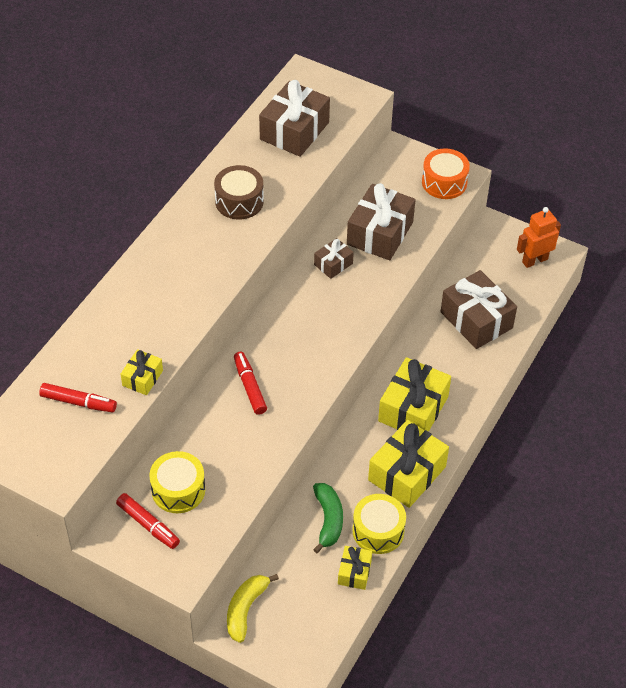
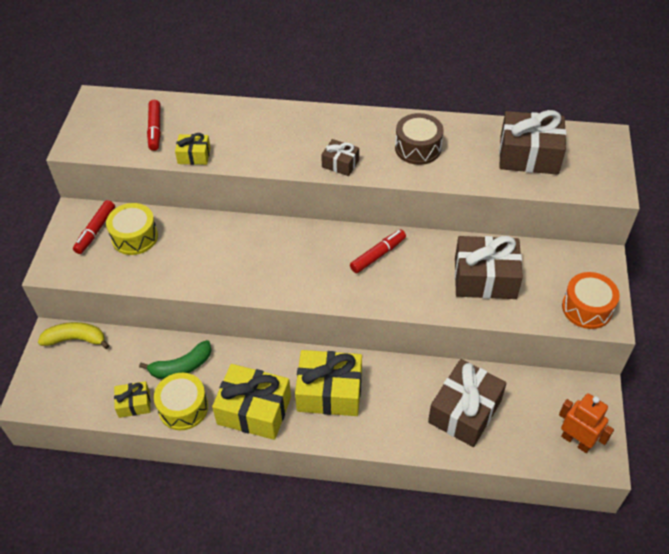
camera: 70 degrees right, 0 degrees up
(249, 387) = (257, 245): red marker -> red marker (378, 255)
(333, 264) = (425, 256): brown gift -> brown gift (340, 164)

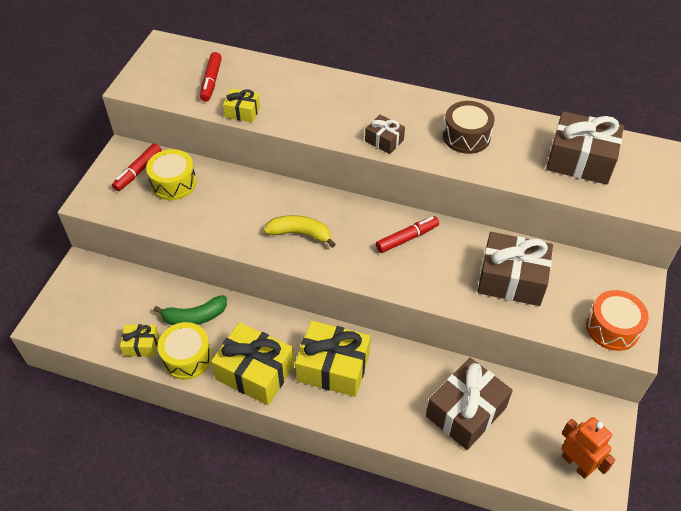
camera: 10 degrees right, 0 degrees up
(76, 339) = (101, 273): yellow banana -> yellow banana (300, 233)

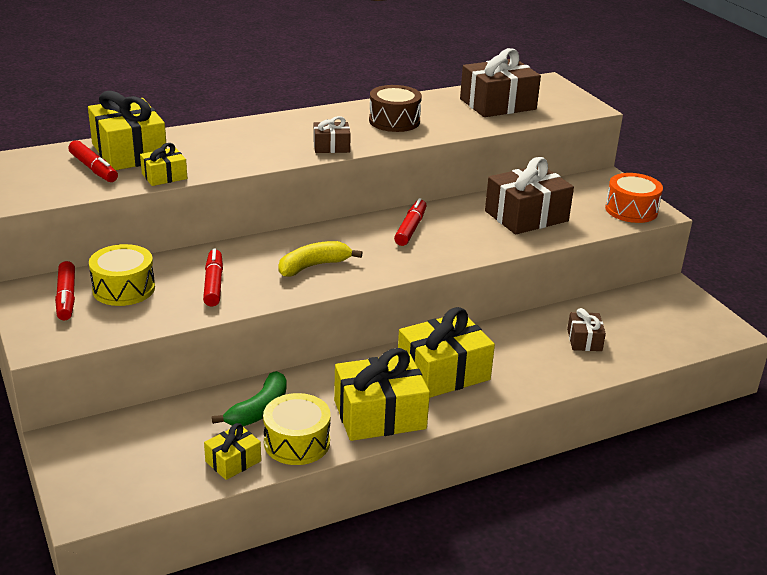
camera: 45 degrees left, 20 degrees down
(224, 211) = (213, 284): none -> red marker
(249, 76) = (129, 152): none -> yellow gift
(466, 412) = (584, 340): brown gift -> brown gift, size x0.52
(576, 464) = (696, 326): orange robot -> none

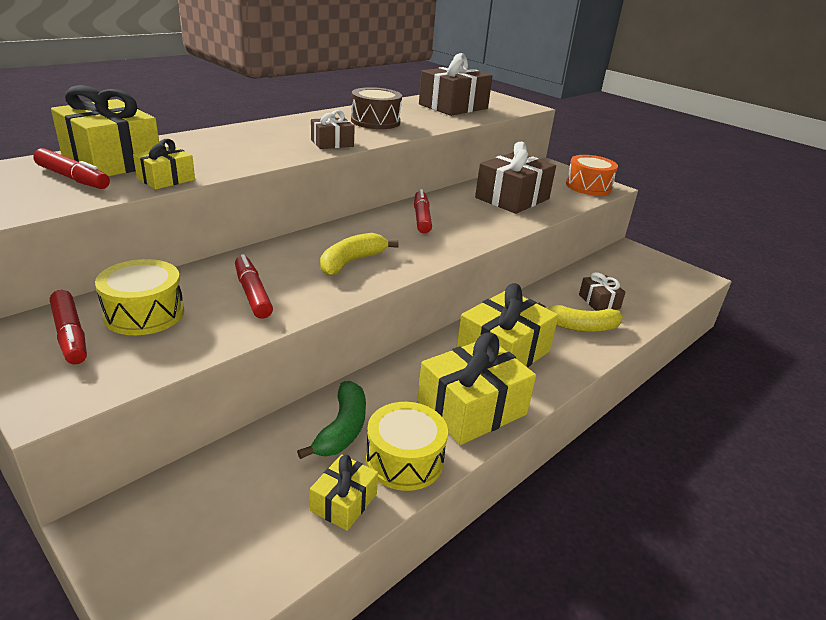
camera: 20 degrees left, 0 degrees up
(543, 362) = (581, 326): none -> yellow banana

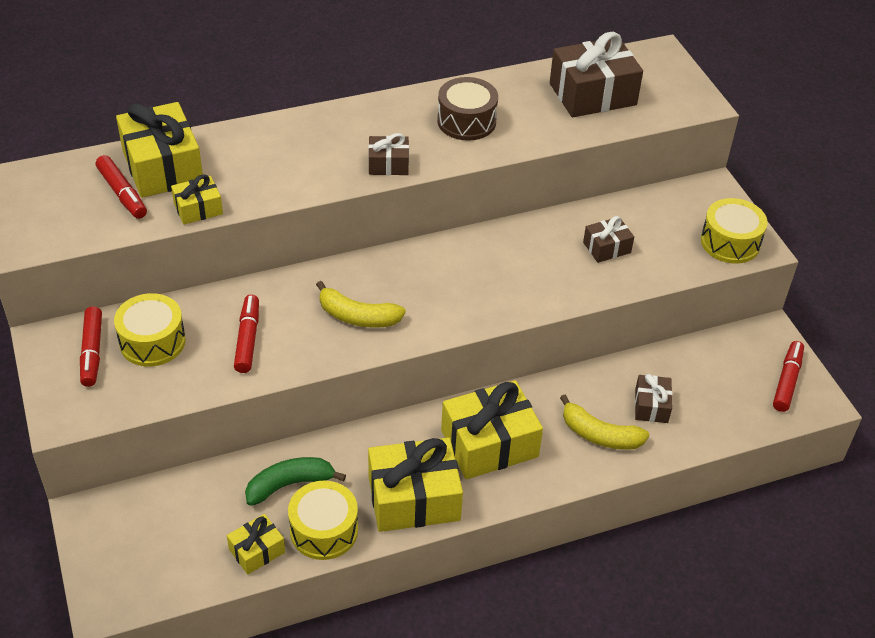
camera: 25 degrees right, 15 degrees up
(342, 429) = (289, 484): green banana -> green banana turned 150 degrees counterclockwise
(351, 262) = (357, 316): yellow banana -> yellow banana turned 135 degrees counterclockwise
(421, 218) = (472, 262): red marker -> red marker (787, 381)
(512, 198) = (607, 247): brown gift -> brown gift, size x0.52
(588, 186) = (730, 242): orange drum -> yellow drum

